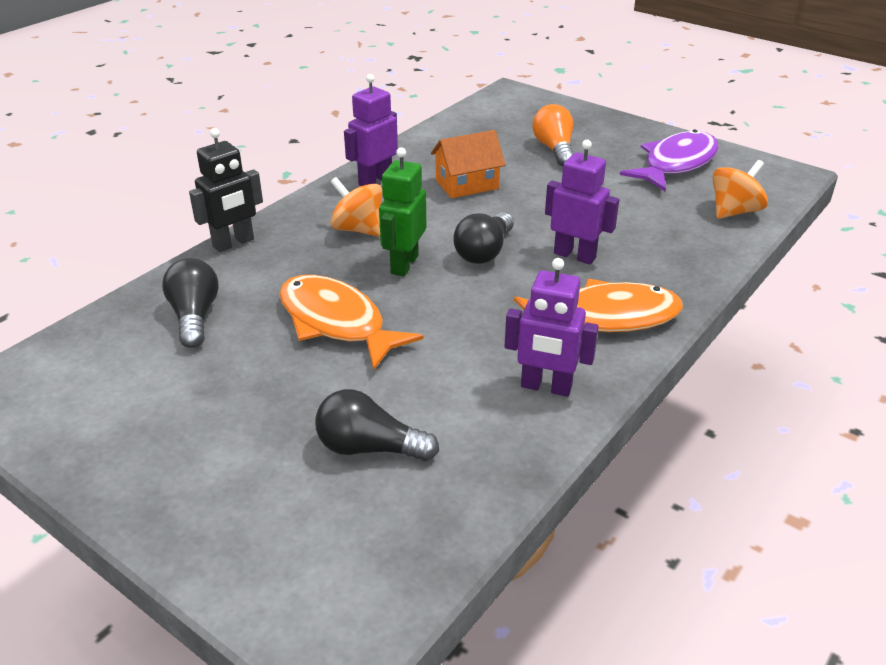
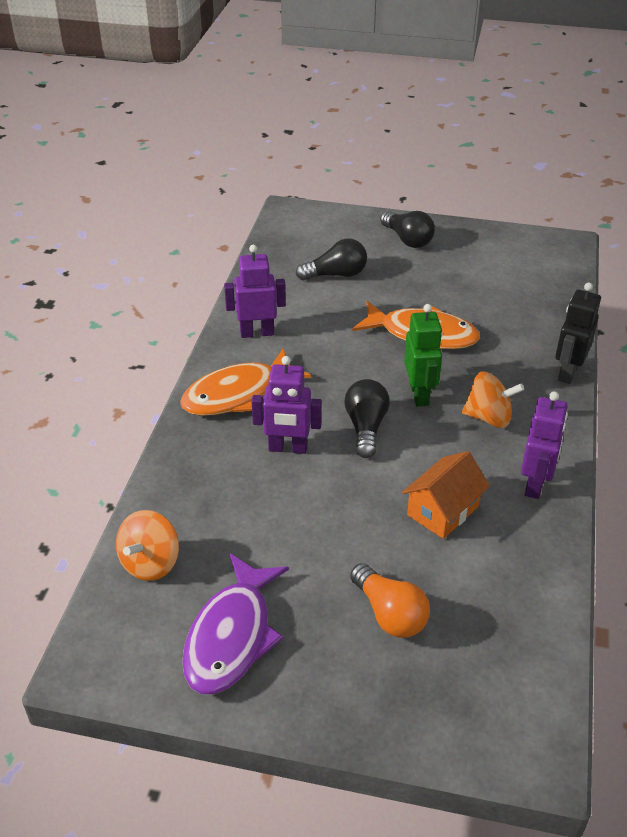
camera: 155 degrees right, 5 degrees up
(194, 316) = (517, 311): black light bulb -> black light bulb (407, 239)

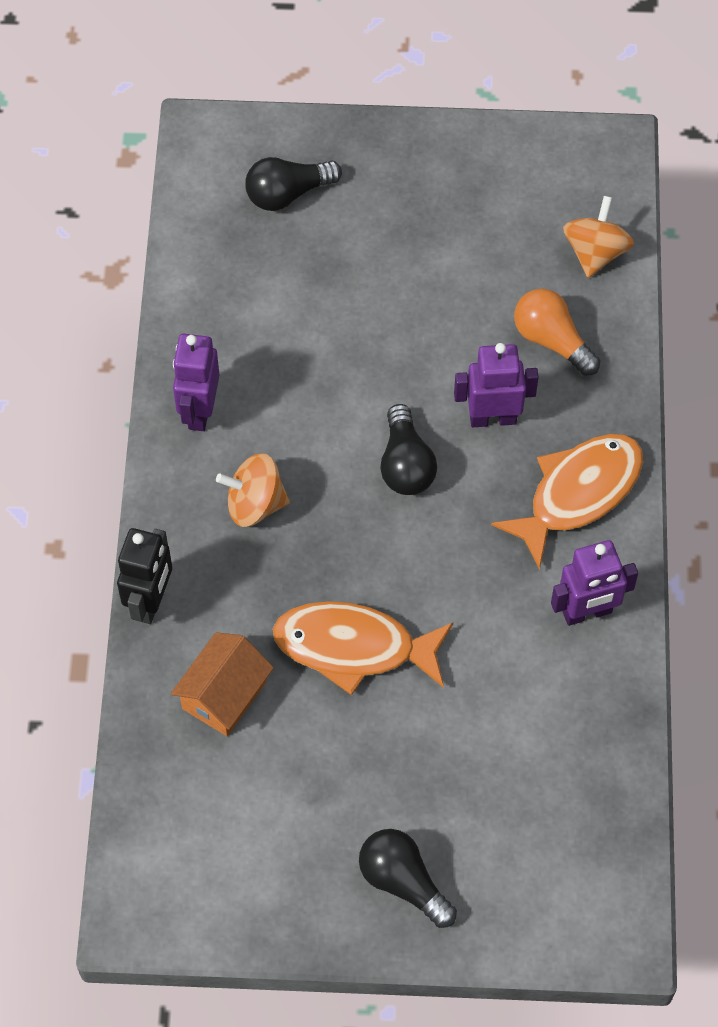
camera: 170 degrees right, 20 degrees up
(232, 636) = (489, 192): purple fish -> none
(336, 274) = (503, 765): black light bulb -> black light bulb (288, 194)
(389, 614) = (344, 236): orange light bulb -> orange light bulb (552, 341)
(419, 394) = (345, 530): green robot -> none
(443, 511) = (302, 360): orange house -> orange house (224, 695)

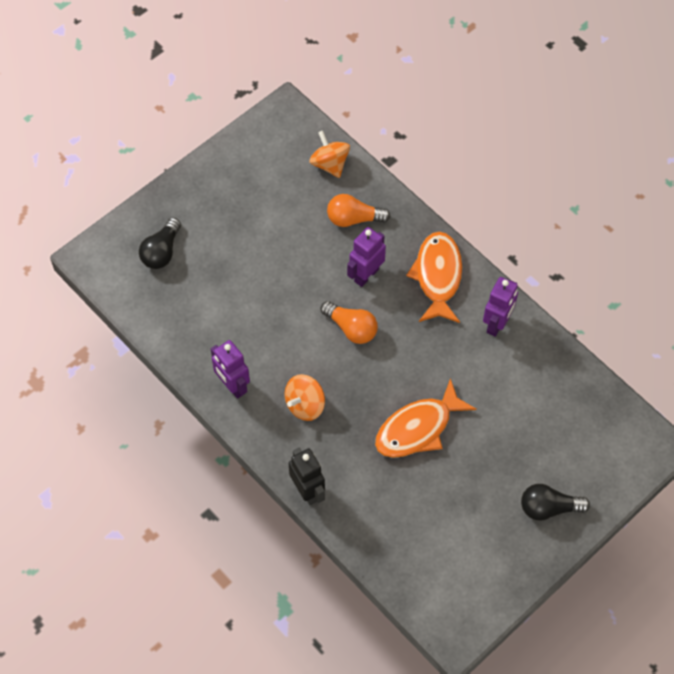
camera: 45 degrees left, 0 degrees up
(224, 695) = (386, 501): orange house -> none
(406, 464) = (351, 328): black light bulb -> orange light bulb

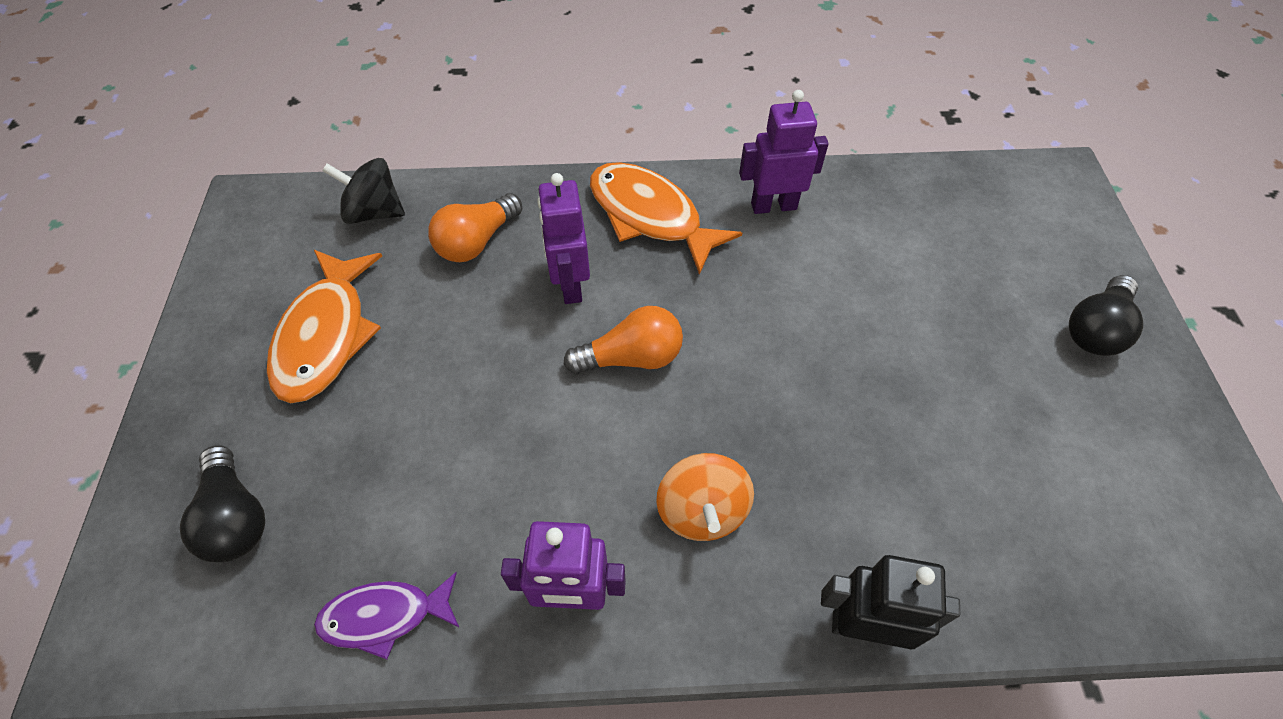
camera: 50 degrees left, 5 degrees down
(173, 332) = (384, 616): none -> purple fish
(330, 164) = (374, 212): orange spinning top -> black spinning top
(418, 428) = (861, 390): orange fish -> orange fish (326, 336)
(497, 324) = (773, 206): purple robot -> purple robot turned 75 degrees counterclockwise

